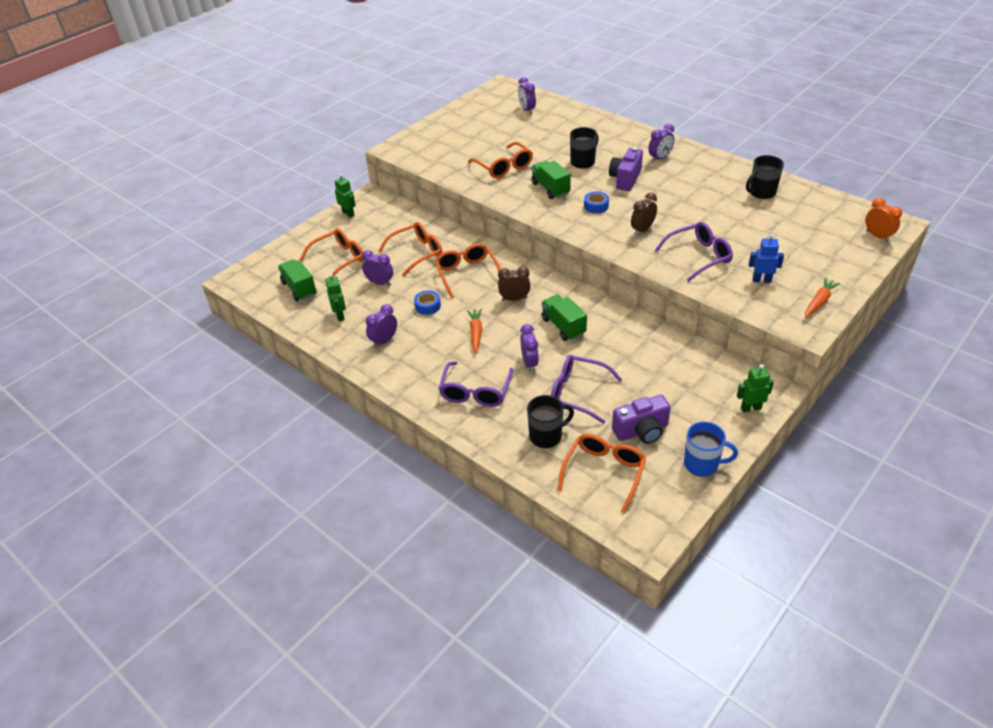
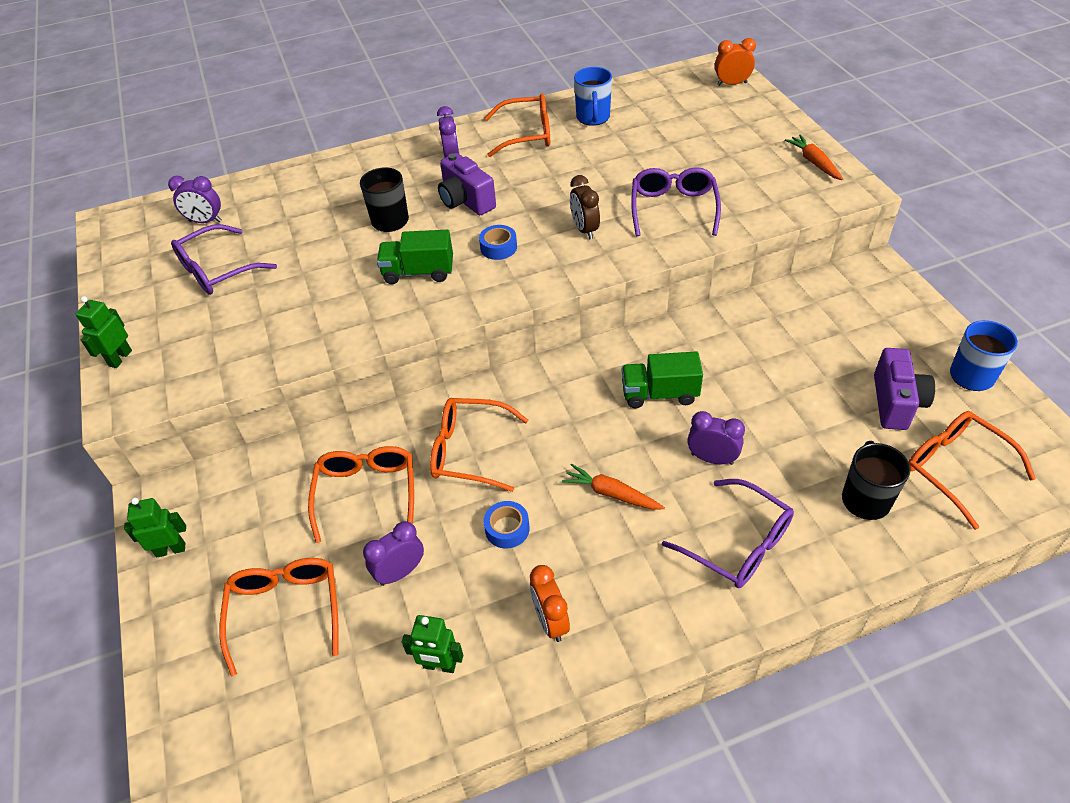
camera: 60 degrees left, 5 degrees up
(299, 288) = (313, 707): green truck -> none
(384, 341) = (550, 621): purple clock -> orange clock
(504, 167) = (318, 297): orange glasses -> orange glasses (527, 134)
(514, 299) = (567, 420): brown clock -> none
(577, 393) = (798, 434): purple glasses -> purple glasses (217, 270)
(750, 408) = (897, 298): green robot -> green robot (120, 358)
(761, 192) = (593, 118): black mug -> blue mug
(761, 280) = (750, 183): blue robot -> none

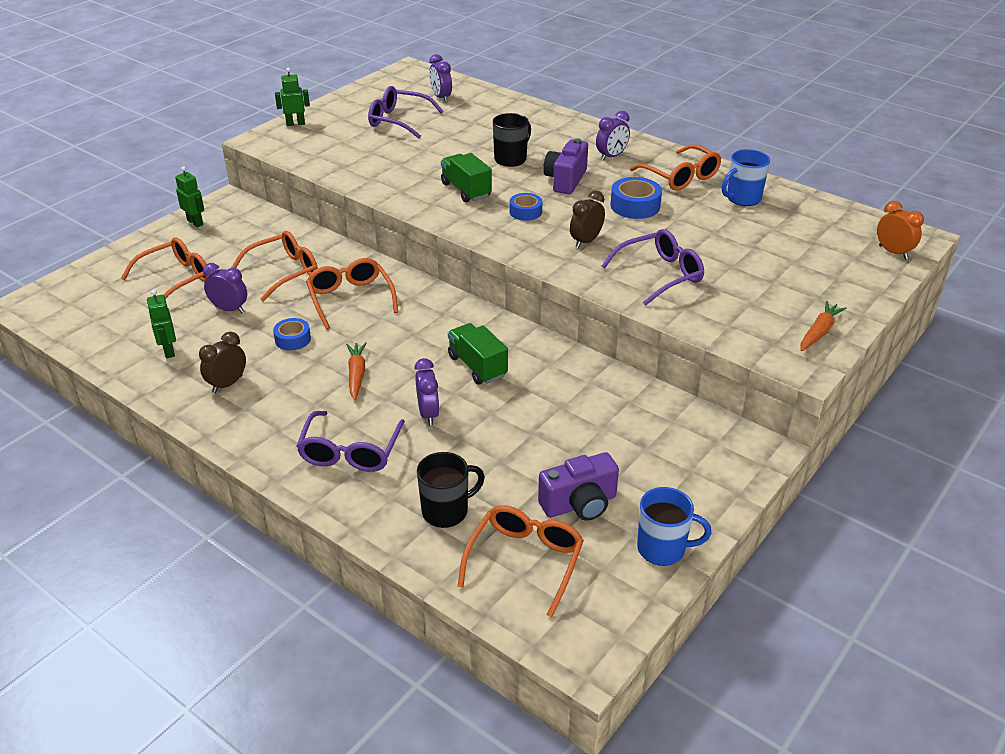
camera: 55 degrees right, 10 degrees down
(550, 178) = (635, 206): none -> blue tape
(550, 621) = (227, 384): orange clock -> brown clock

